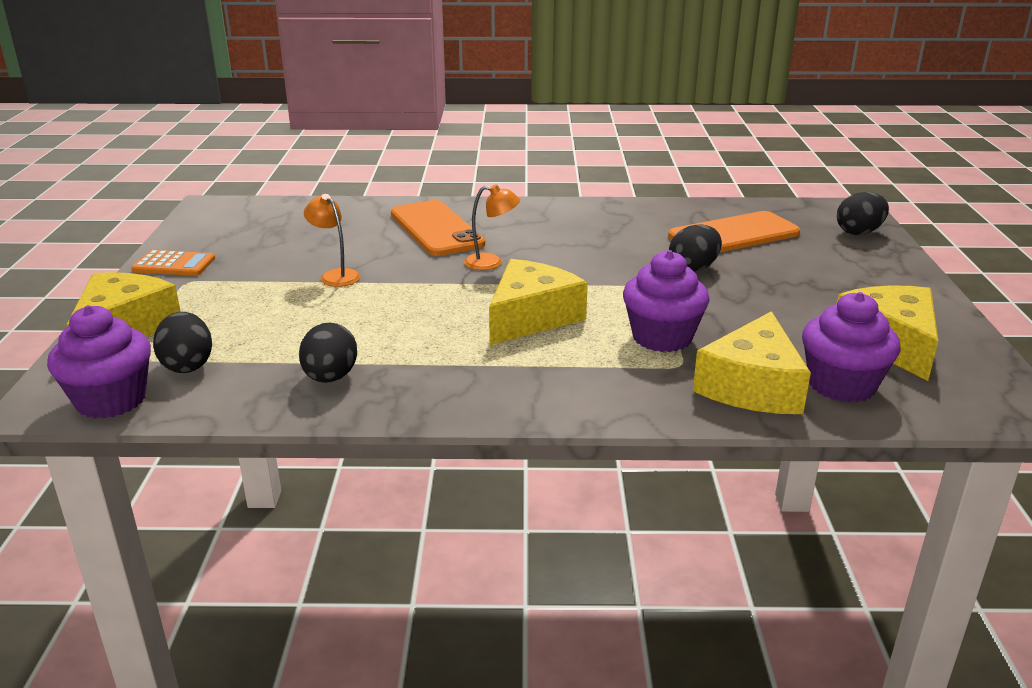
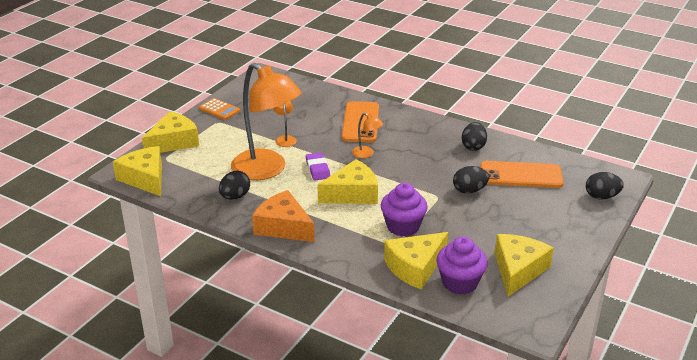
camera: 30 degrees right, 5 degrees up
(111, 400) = (145, 178): purple cupcake -> yellow cheese
(187, 365) = (184, 170): black egg -> black egg (473, 147)
(349, 324) = (267, 170): none -> orange lamp
(436, 300) = (317, 169): none -> purple eraser
(470, 397) = (283, 227): none -> orange cheese

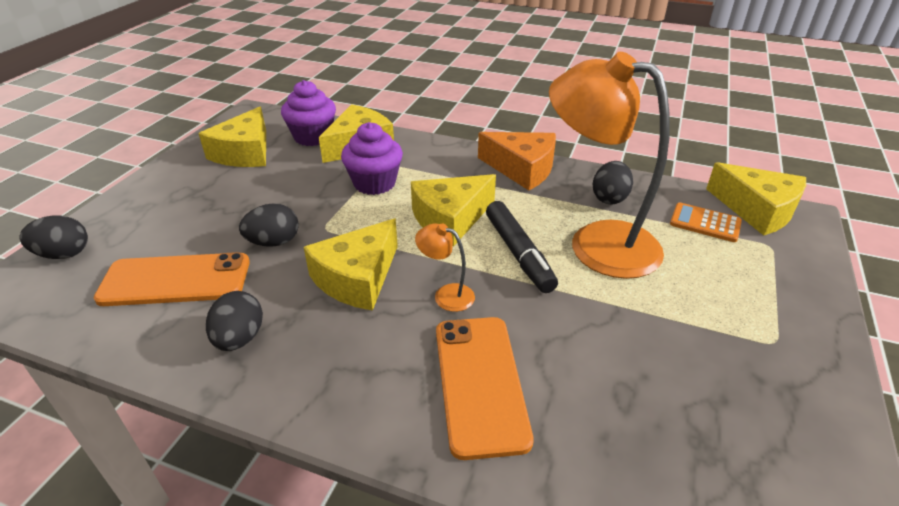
camera: 170 degrees right, 5 degrees up
(174, 142) = (797, 280): yellow cheese -> yellow cheese (357, 278)
(219, 109) = (811, 383): orange calculator -> orange calculator (705, 223)
(285, 139) = (611, 313): orange lamp -> none
(317, 169) = (518, 253): purple eraser -> black marker

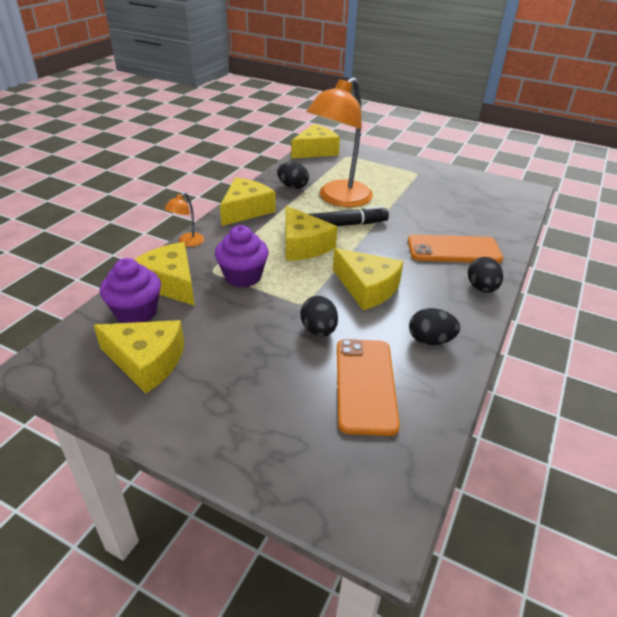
camera: 85 degrees left, 0 degrees up
(64, 254) = (318, 484): black egg -> black egg (481, 288)
(446, 295) = (385, 254): orange lamp -> orange lamp (187, 242)
(522, 169) = (246, 210): orange cheese -> yellow cheese
(705, 223) = (325, 166): orange calculator -> none

